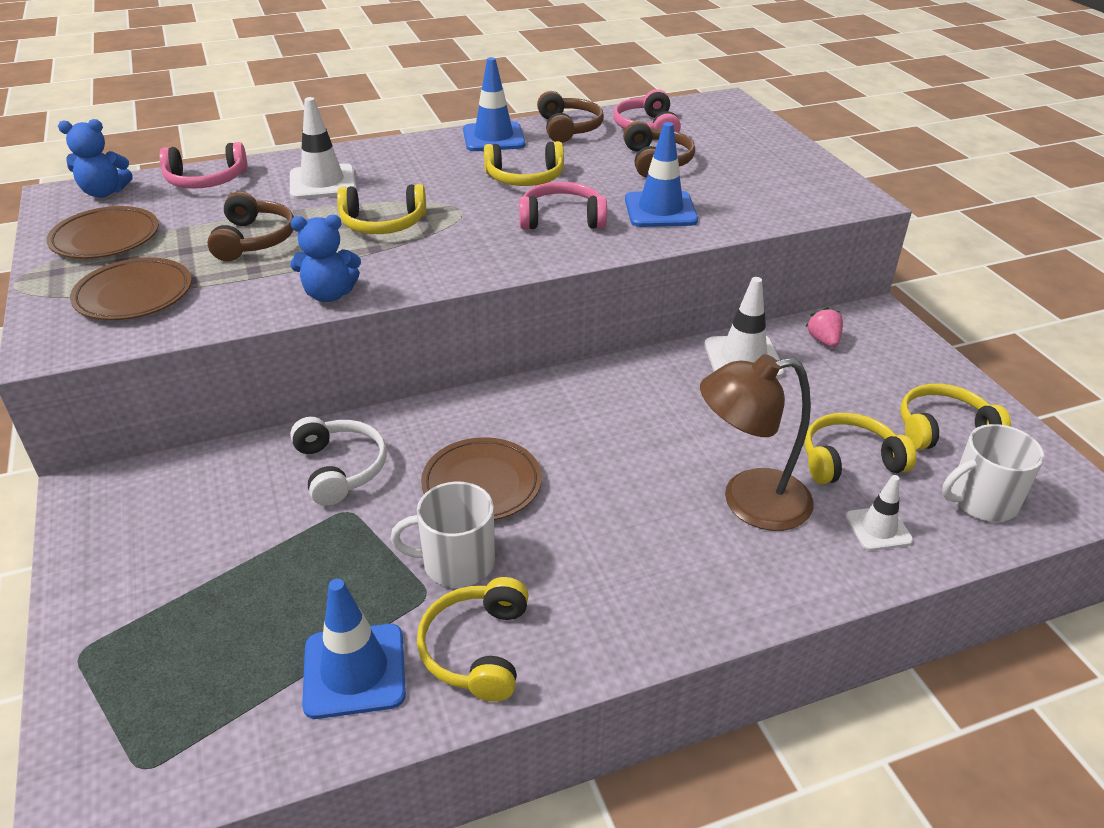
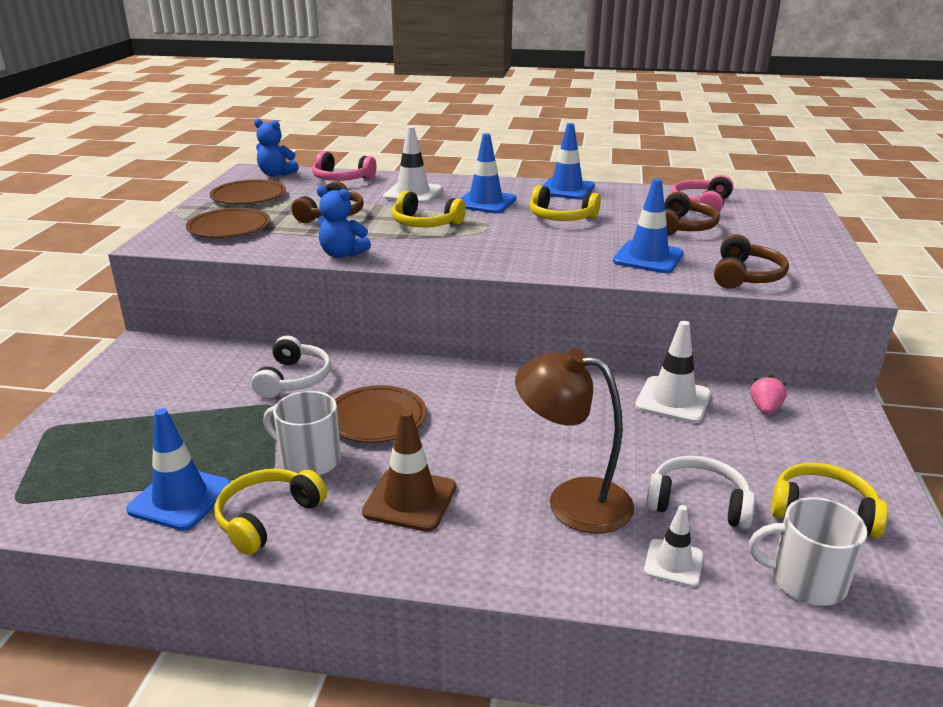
camera: 30 degrees right, 10 degrees down
(422, 176) = (485, 202): none -> blue traffic cone
(561, 219) = (559, 247): pink headphones -> none
(568, 128) = (633, 194): brown headphones -> brown headphones (745, 276)
(603, 564) = (410, 500): none -> brown traffic cone
(849, 460) = (698, 503): yellow headphones -> white headphones

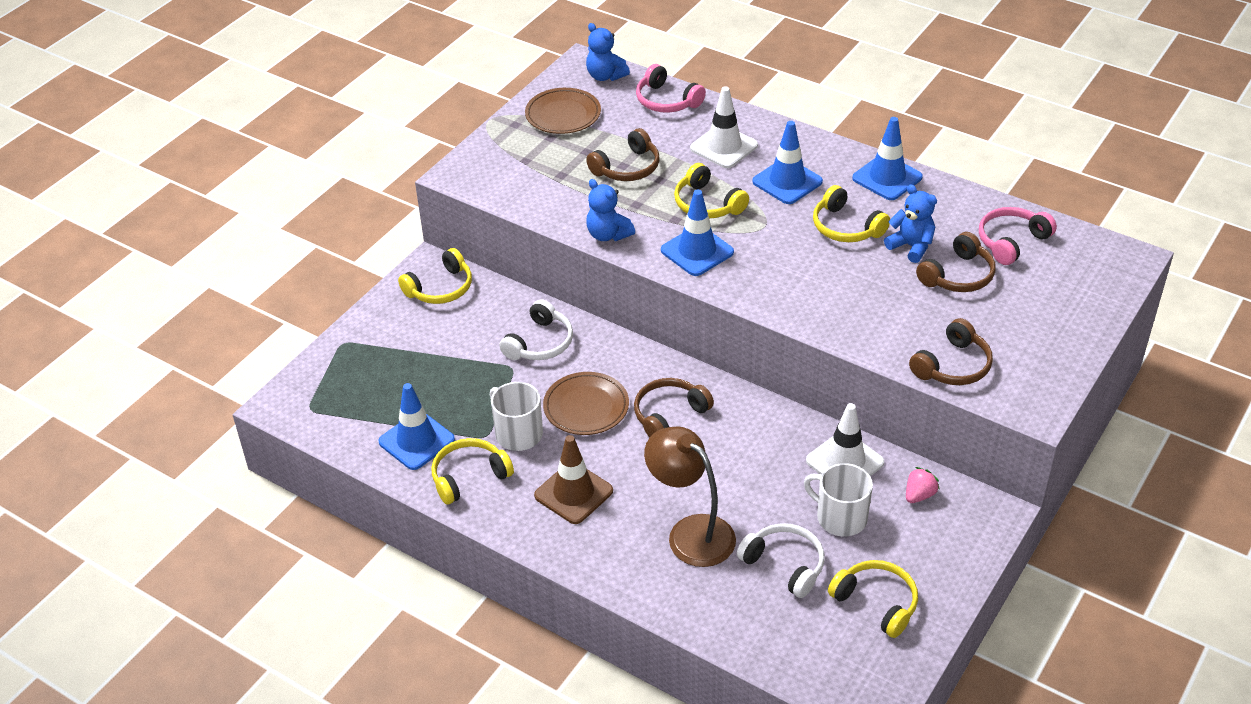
camera: 25 degrees right, 15 degrees up
(159, 360) = (440, 288): none -> yellow headphones
(229, 228) = (526, 166): brown plate -> none
(470, 404) = (669, 415): none -> brown headphones
(626, 218) = (911, 246): none -> blue teddy bear
(648, 258) = (882, 314): blue traffic cone -> blue traffic cone (697, 251)
(673, 563) = (728, 605): white traffic cone -> none
(806, 580) = (811, 649): white mug -> white mug (840, 517)

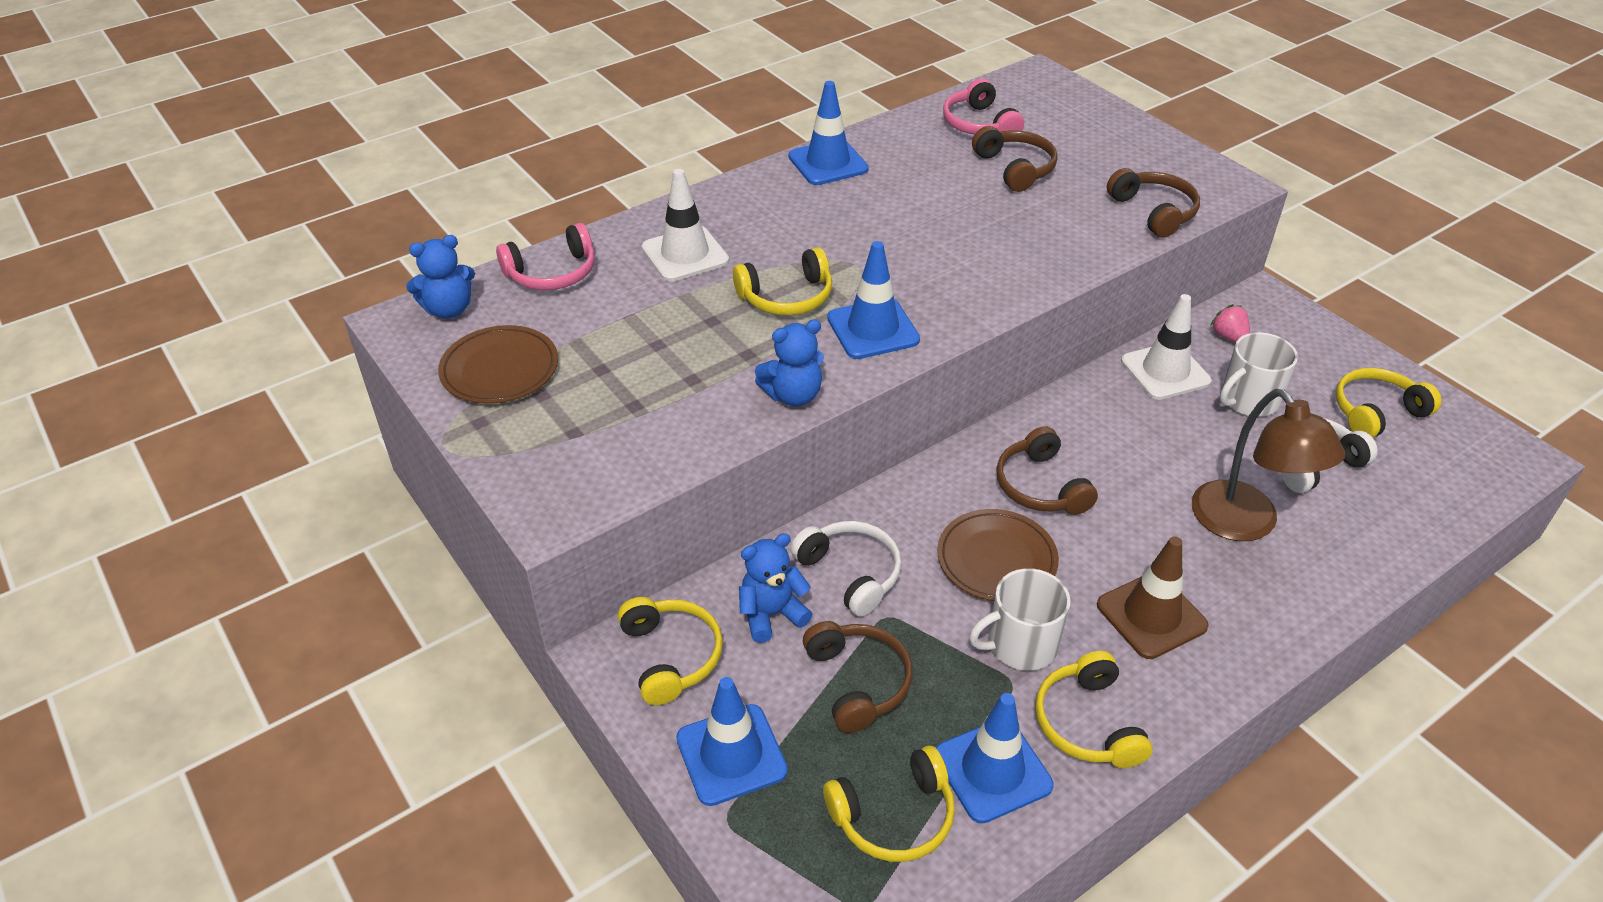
camera: 70 degrees left, 0 degrees up
(627, 168) = (665, 342): brown headphones -> brown headphones (858, 682)
(691, 532) = (1245, 524): brown lamp -> brown lamp turned 90 degrees counterclockwise
(787, 182) = (787, 228): blue traffic cone -> blue traffic cone (731, 755)
(846, 227) = (895, 212): yellow headphones -> yellow headphones (894, 816)
(911, 246) = (953, 182): blue teddy bear -> blue teddy bear (771, 614)

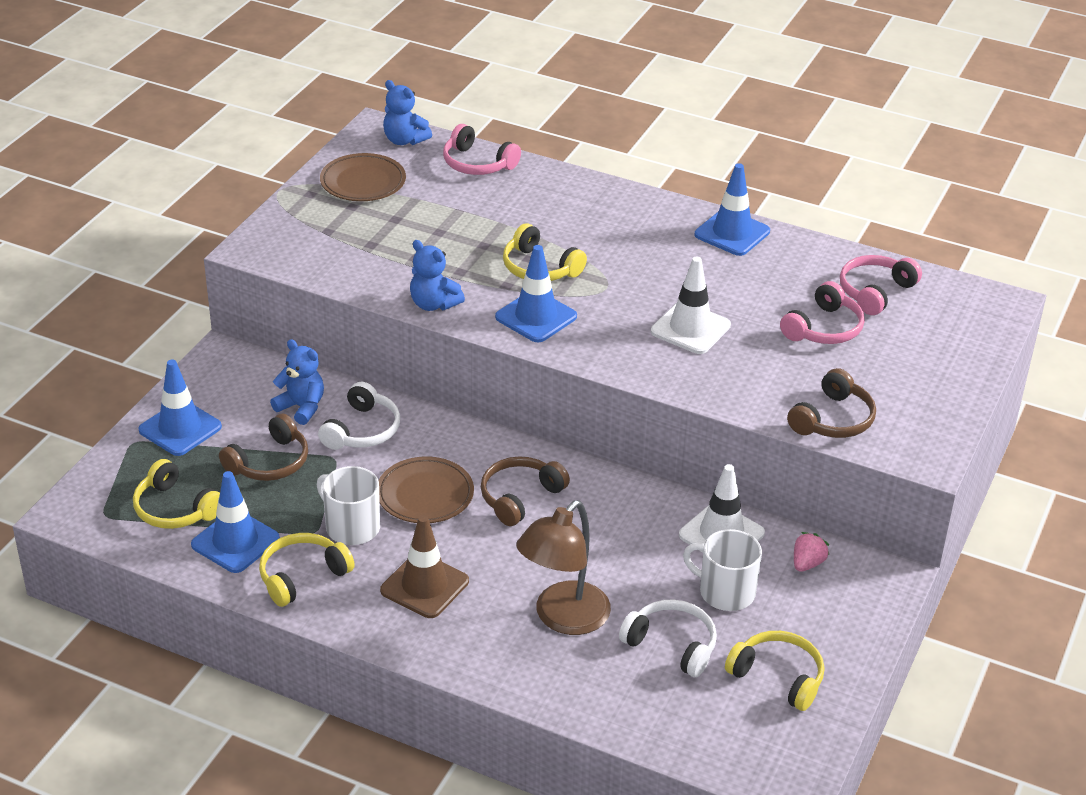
camera: 60 degrees right, 5 degrees down
(671, 656) = (239, 378): yellow headphones -> none
(685, 254) = (548, 208): white traffic cone -> white traffic cone (690, 328)
(1015, 168) = (824, 328): brown headphones -> pink headphones

